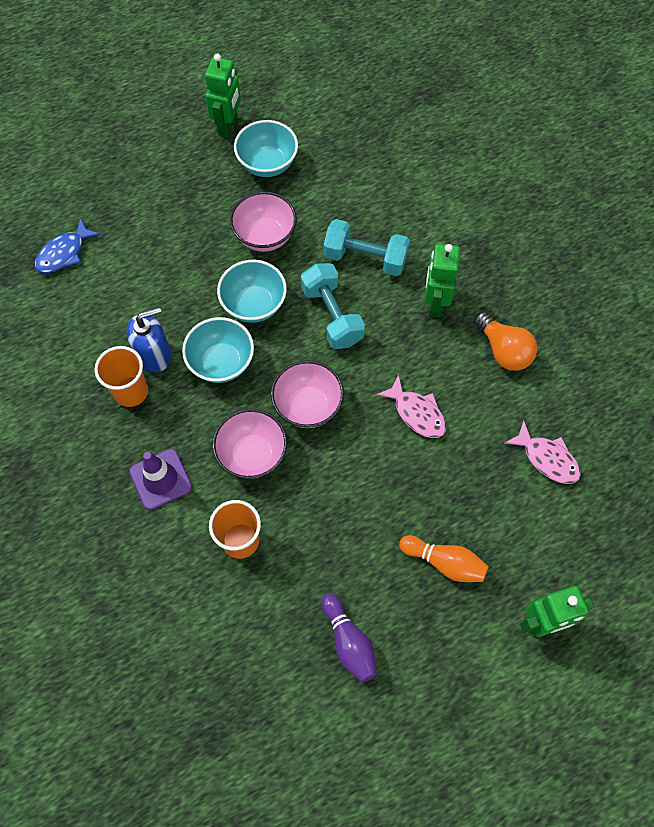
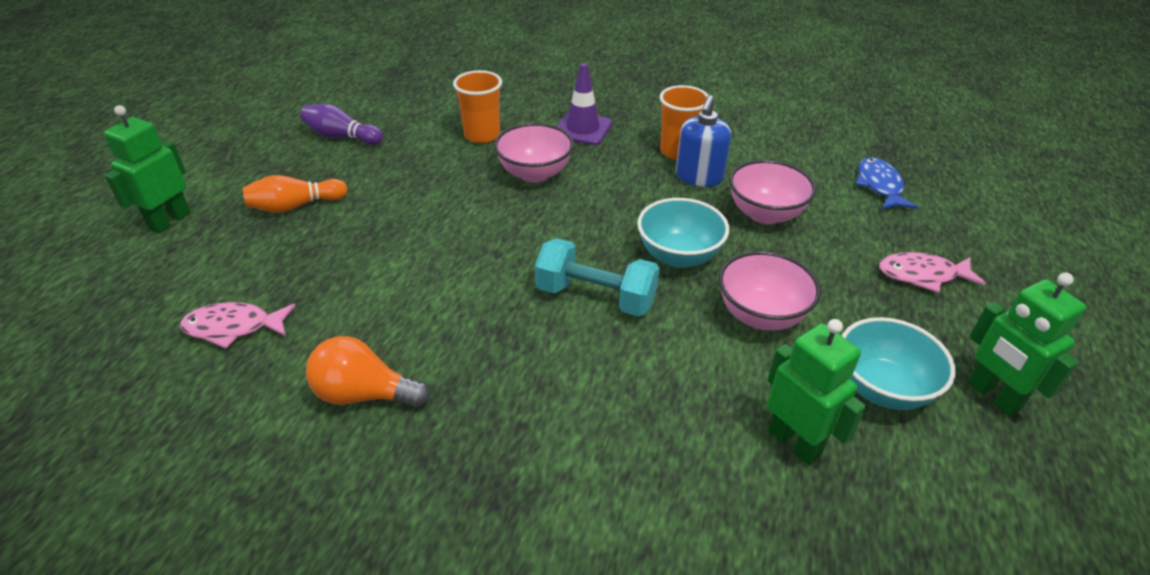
camera: 135 degrees right, 25 degrees down
(221, 362) = (641, 204): turquoise bowl -> none
(308, 406) = (528, 223): pink bowl -> pink bowl (765, 214)
(365, 258) = (633, 373): turquoise dumbbell -> none
(417, 413) = (417, 279): pink fish -> pink fish (922, 275)
(435, 303) = (499, 386): green robot -> green robot (795, 442)

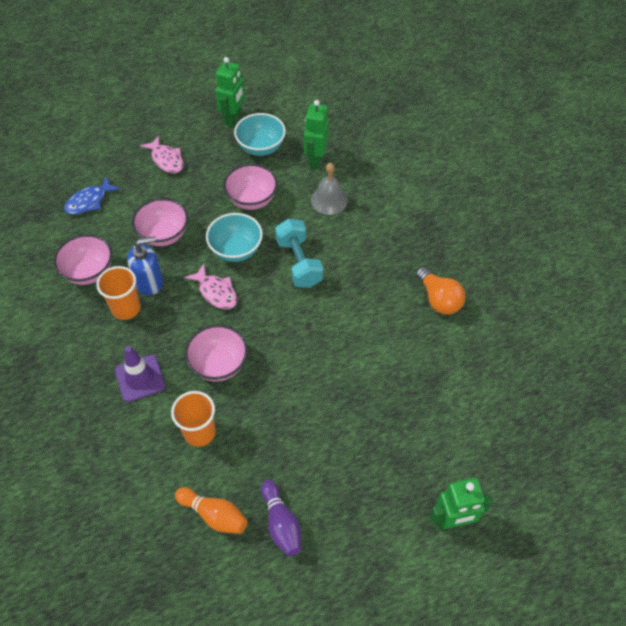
camera: 130 degrees left, 15 degrees up
(234, 327) = (468, 387): pink fish -> pink fish (216, 292)
(295, 206) = (371, 464): orange bowling pin -> orange bowling pin (214, 515)
(680, 399) = (329, 200): none -> grey bell
(756, 149) = (89, 272): none -> pink bowl

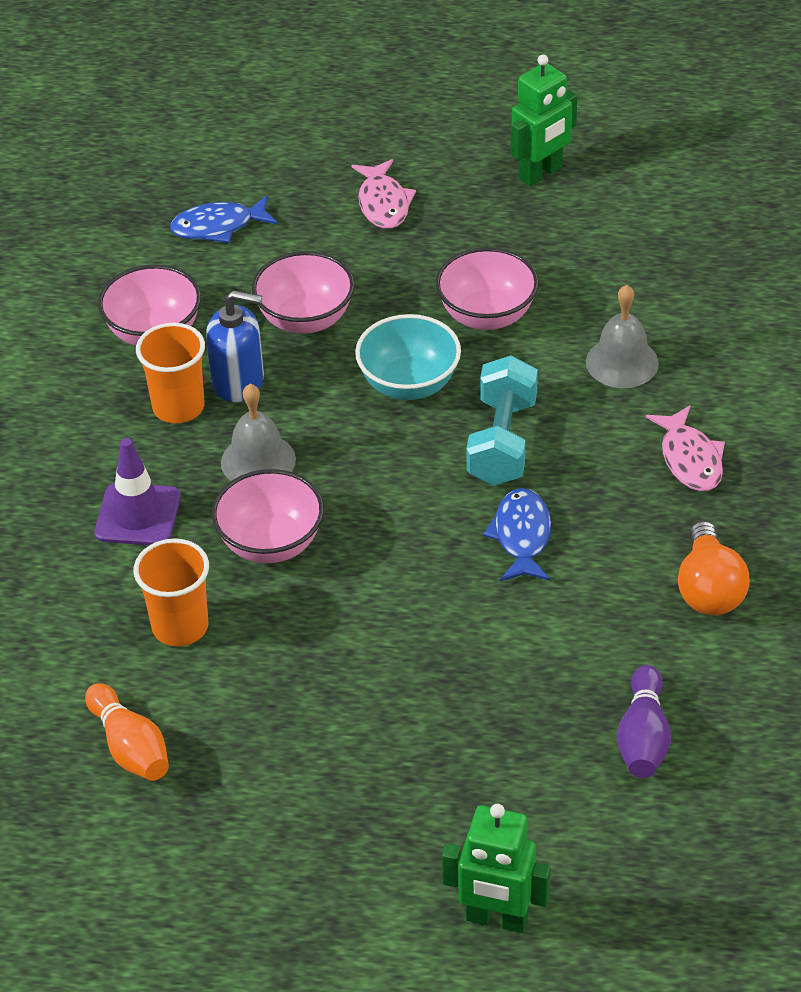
camera: 30 degrees right, 10 degrees down
(185, 321) = (258, 461): none -> grey bell
(216, 292) = (335, 435): pink fish -> pink fish (690, 459)
(261, 147) = (558, 237): turquoise bowl -> none
(281, 523) = (223, 802): purple bowling pin -> purple bowling pin (643, 738)
(315, 160) = (642, 289): green robot -> none
(338, 308) = (522, 536): none -> blue fish

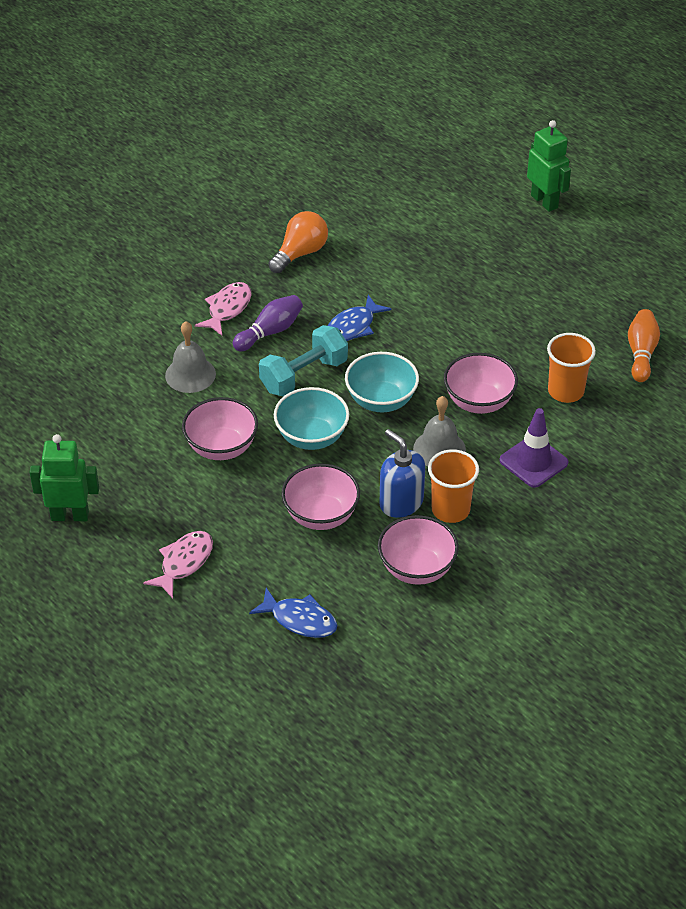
camera: 140 degrees left, 0 degrees up
(383, 471) = (381, 401): none -> turquoise bowl
(643, 738) = (406, 221): purple bowling pin -> purple bowling pin (270, 332)

